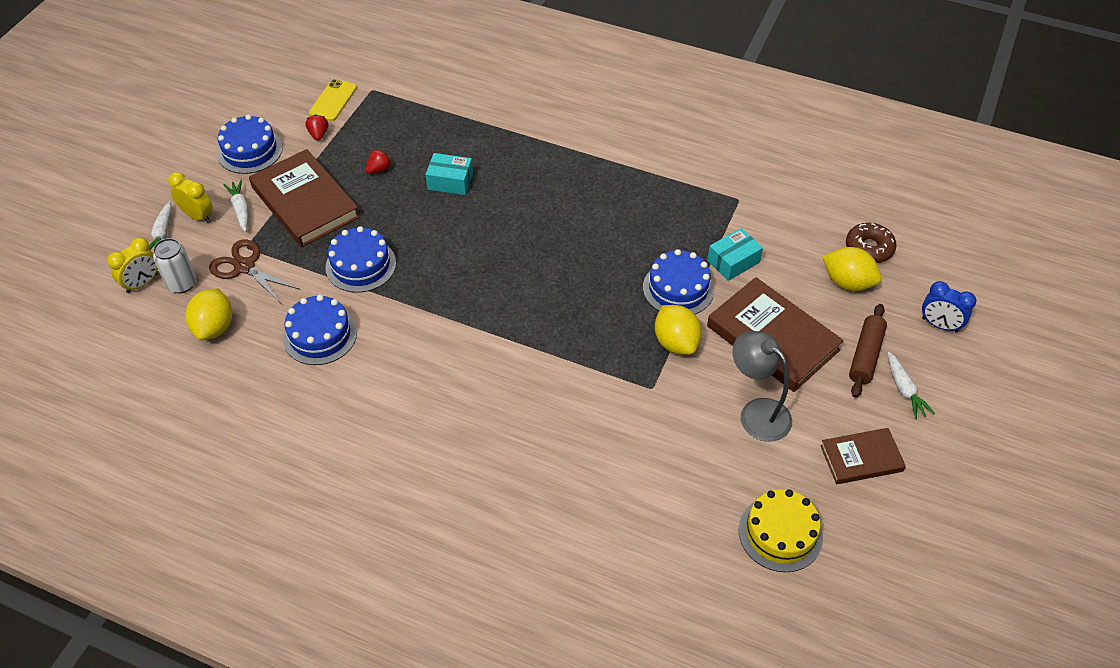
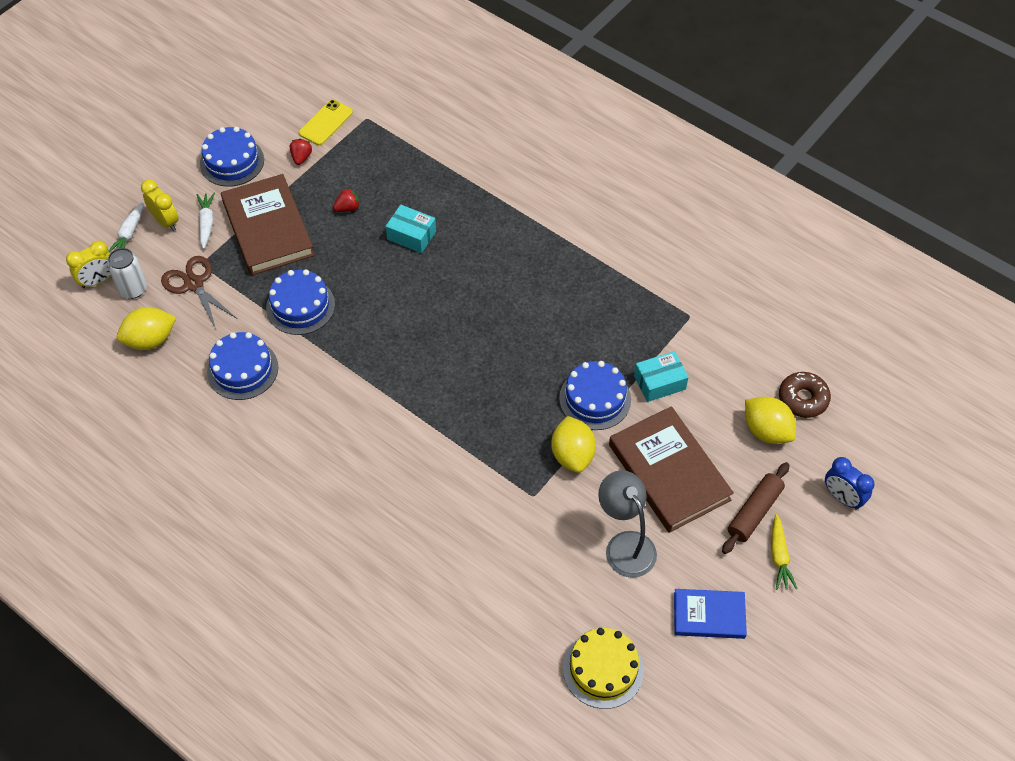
camera: 15 degrees right, 5 degrees up
(214, 327) = (150, 340): yellow lemon -> yellow lemon turned 45 degrees clockwise
(861, 458) = (709, 615): brown book -> blue book
(904, 390) = (779, 557): white carrot -> yellow carrot

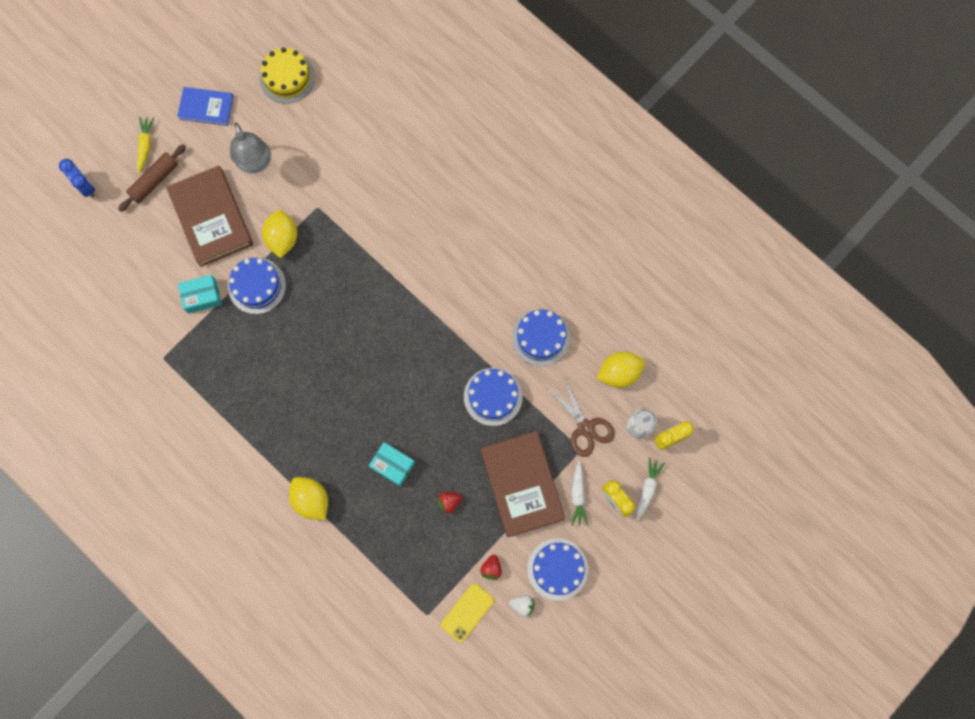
camera: 175 degrees left, 20 degrees up
(269, 132) = (522, 605): none -> white strawberry
(766, 431) = (127, 246): yellow lemon -> yellow lemon (311, 500)
(803, 399) = (91, 272): brown donut -> none

